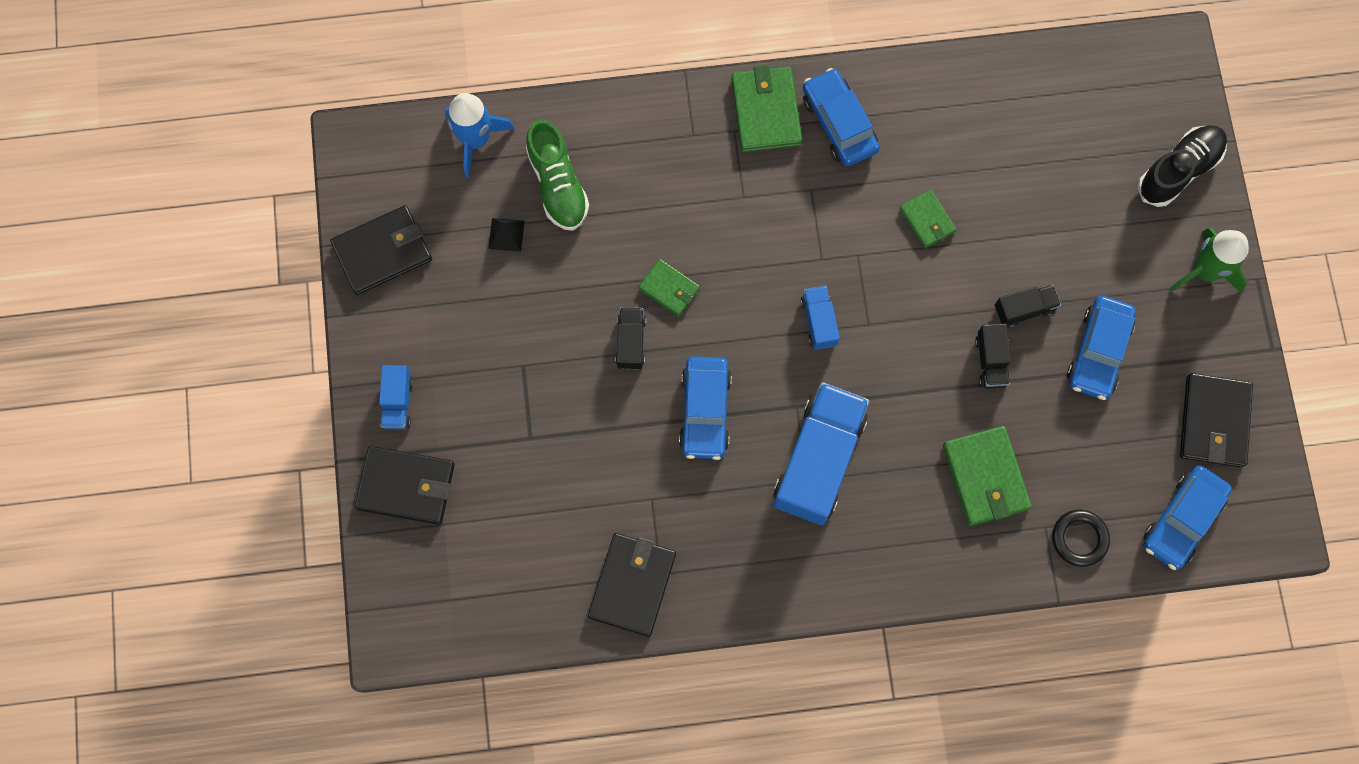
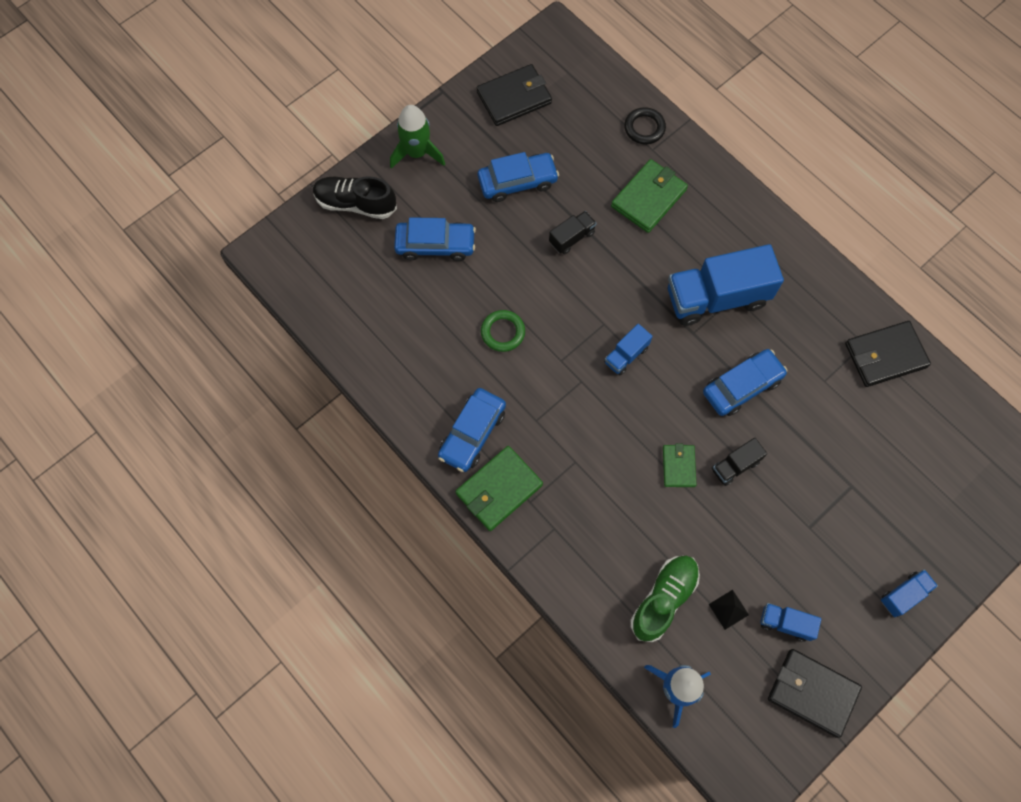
camera: 125 degrees left, 5 degrees down
(406, 486) = (951, 544): black wallet -> none
(456, 275) = (785, 623): none -> blue truck
(927, 220) = (503, 332): green wallet -> green ring
(1024, 309) = (522, 238): black truck -> none
(1182, 520) = (589, 83): blue car -> blue car (435, 245)

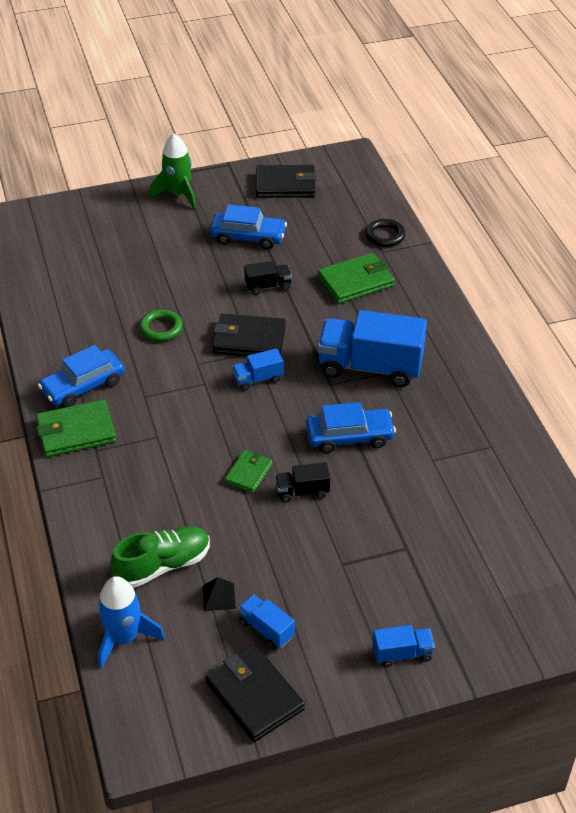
camera: 25 degrees right, 25 degrees down
(356, 204) = (104, 210): black shoe -> none
(435, 245) = (148, 255): blue car -> none
(885, 356) = (506, 462): black wallet -> black wallet (249, 339)

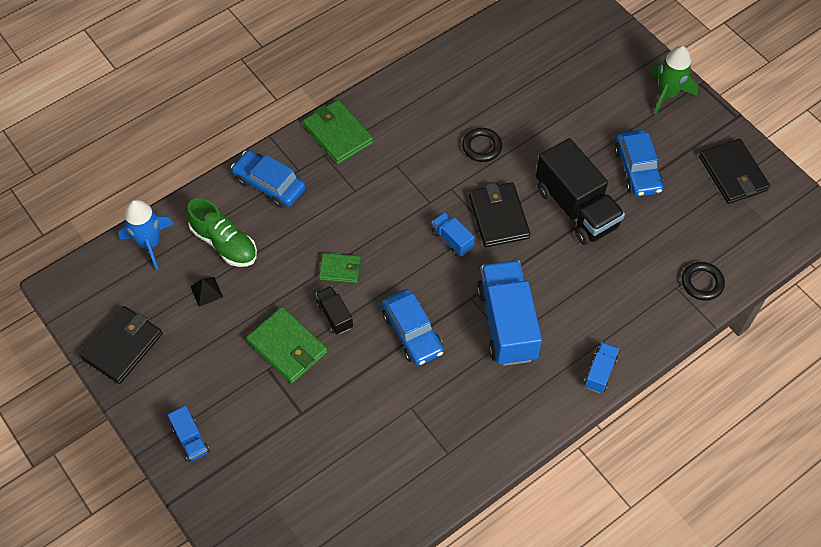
camera: 70 degrees right, 15 degrees up
(83, 386) = (389, 119): blue car -> blue car (269, 184)
(161, 328) = (482, 147): green ring -> black ring
(266, 629) = (185, 334): blue truck -> blue truck (600, 372)
(268, 286) = (576, 208): black truck -> black truck, size x2.13
(355, 281) = (619, 277): green wallet -> green wallet (287, 347)

